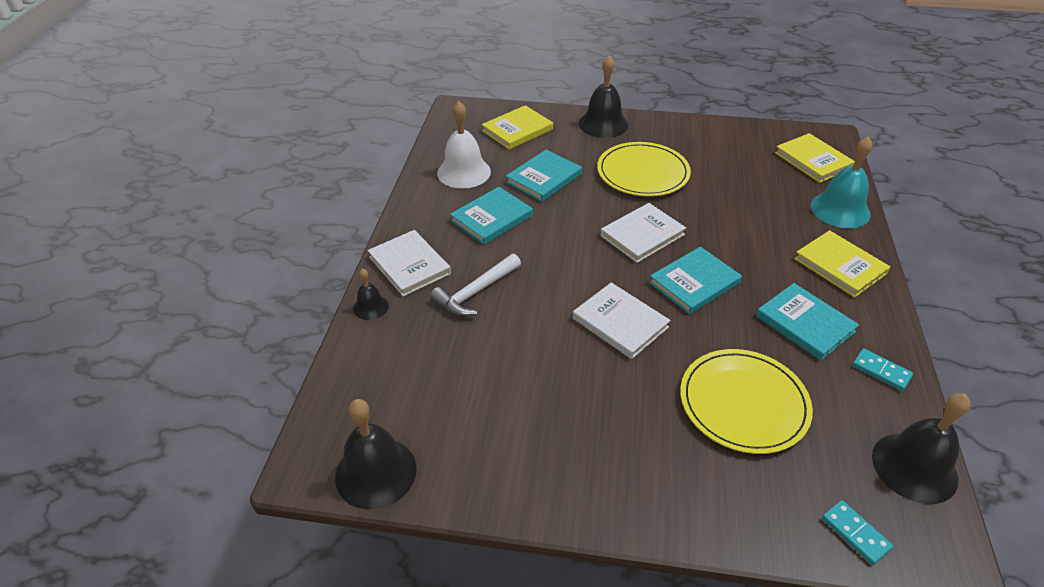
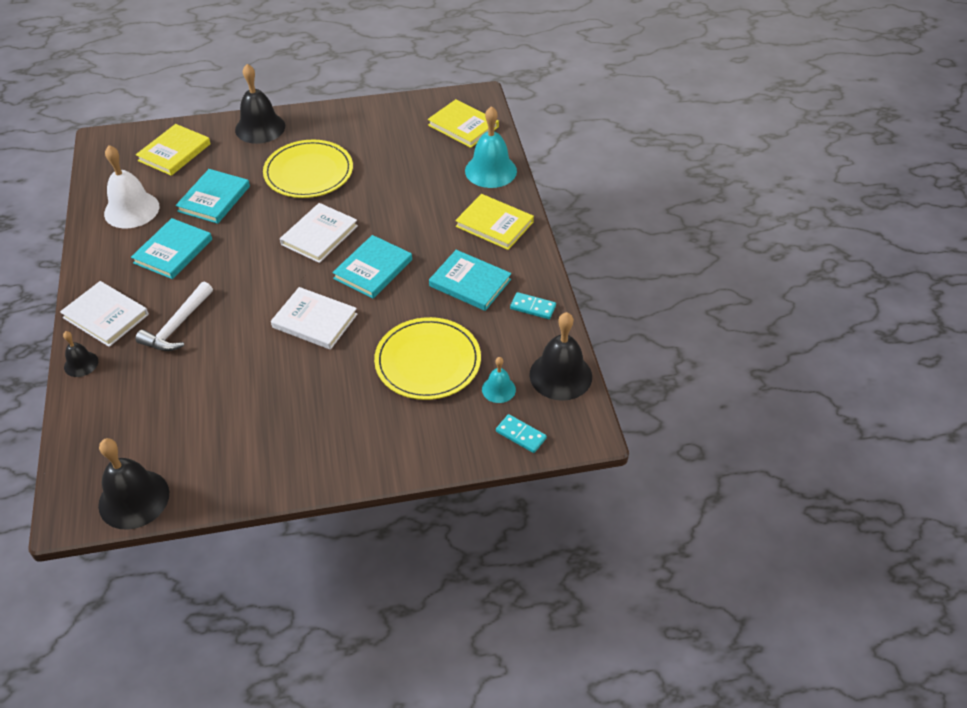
camera: 20 degrees left, 5 degrees up
(830, 463) = (498, 389): none -> turquoise bell

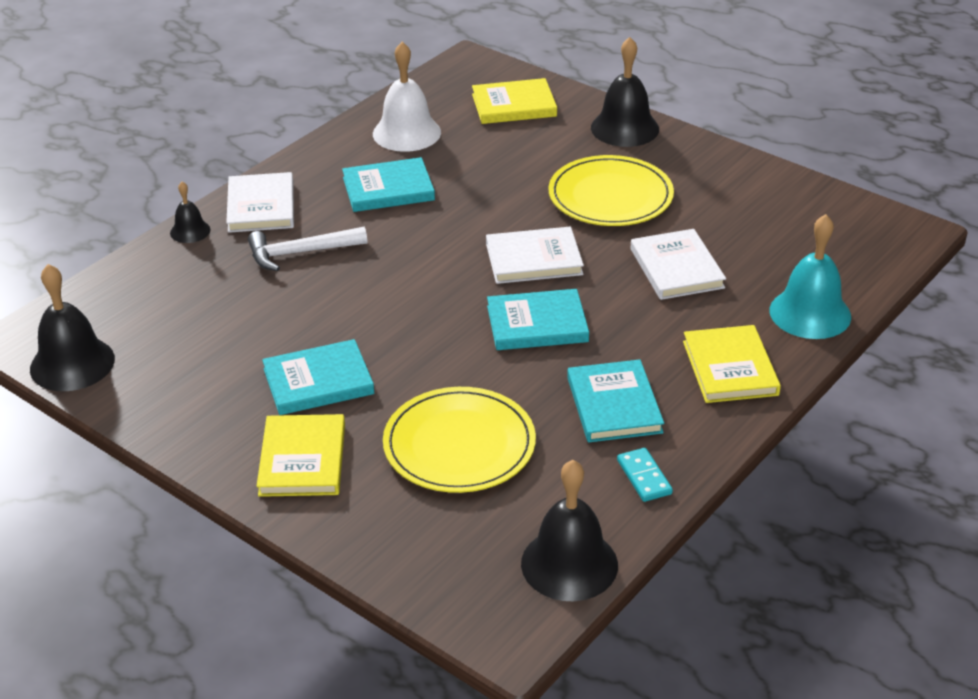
camera: 50 degrees right, 10 degrees down
(214, 199) = (488, 166): turquoise book -> turquoise book (318, 381)
(315, 321) = (415, 331): white book -> white book (676, 268)
(463, 126) = (847, 250): yellow book -> yellow book (302, 459)
(498, 389) = (486, 524): turquoise bell -> none
(521, 435) = (441, 583): turquoise domino -> none

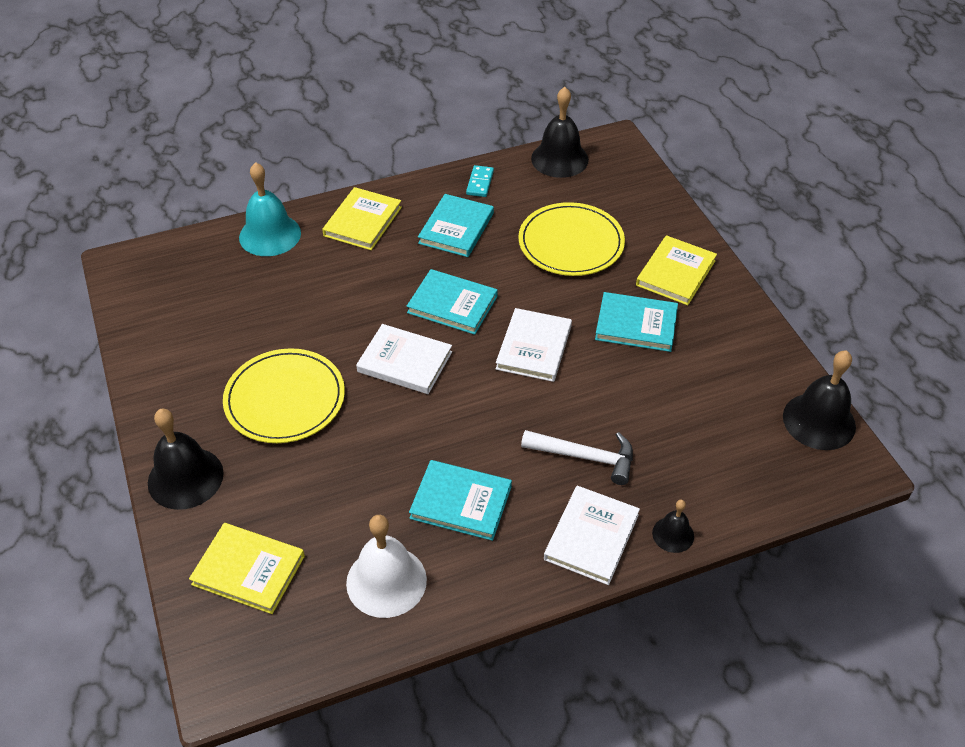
camera: 150 degrees left, 10 degrees up
(676, 268) = (312, 306): white book -> white book (534, 347)

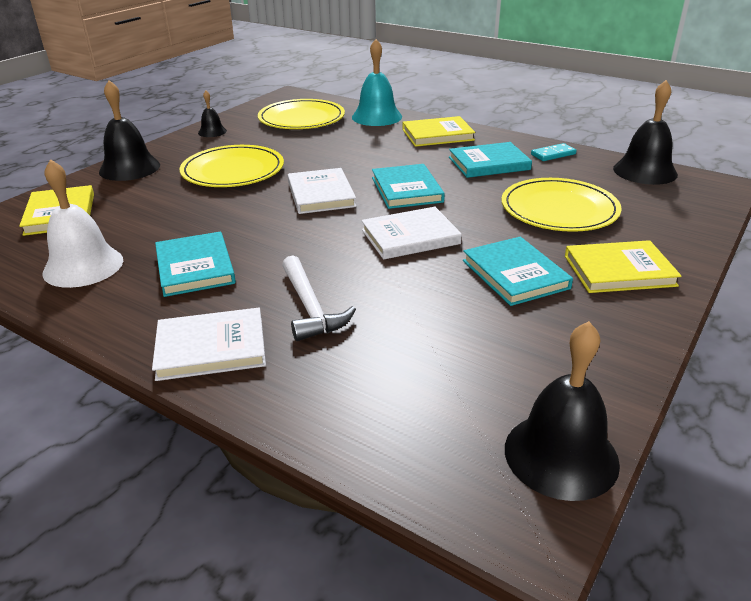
camera: 55 degrees right, 15 degrees down
(206, 289) = (301, 118): none -> yellow plate
(673, 534) = (259, 400): black bell -> black bell (212, 132)

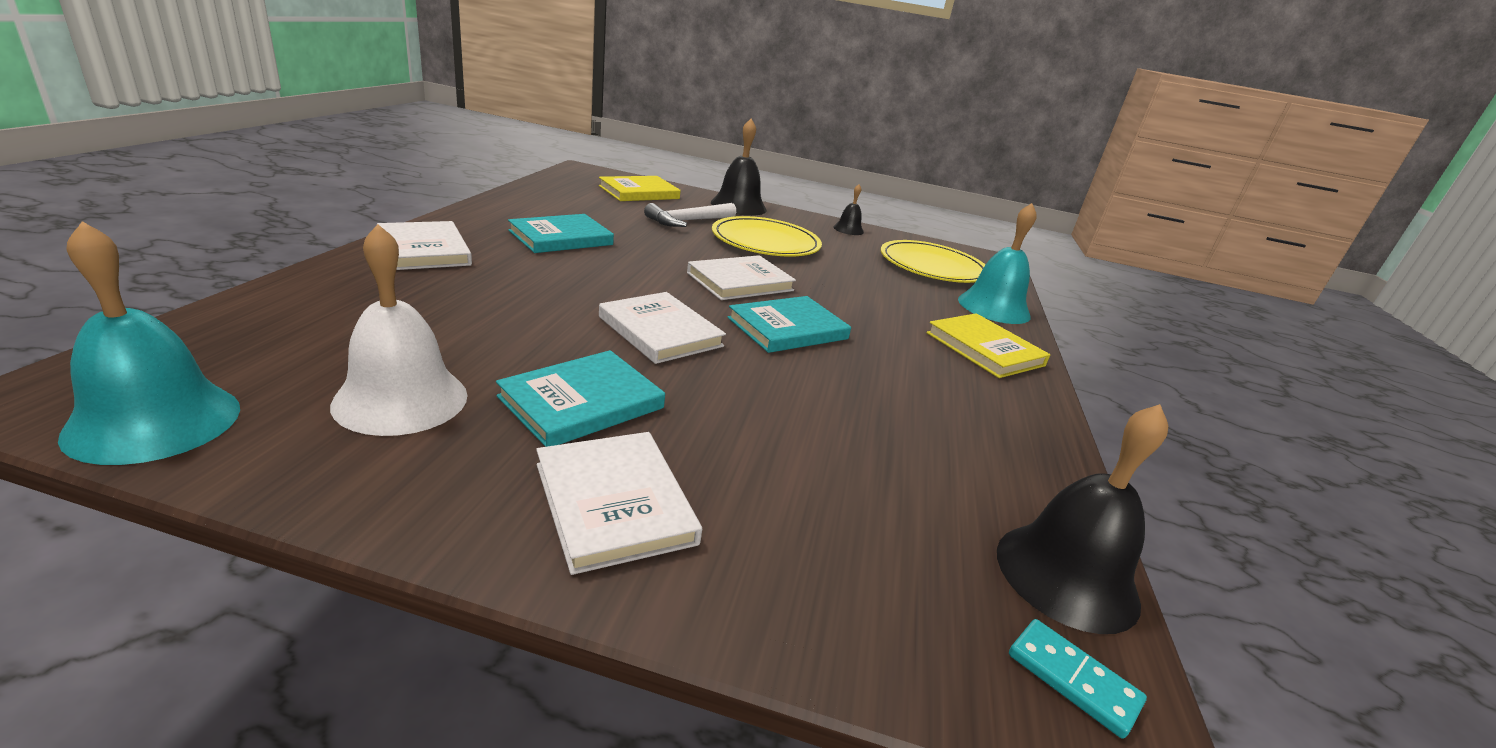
camera: 65 degrees right, 5 degrees down
(83, 266) = (555, 204): white bell -> white bell (401, 399)
(310, 308) = (491, 284): white hammer -> white hammer (688, 221)
(489, 163) = (925, 389): turquoise book -> none
(553, 154) = (1025, 454): turquoise domino -> turquoise domino (1072, 679)
(559, 209) = (808, 450): yellow plate -> none
(561, 455) = (154, 421): black bell -> turquoise bell
(619, 271) = (614, 503): yellow book -> white book

